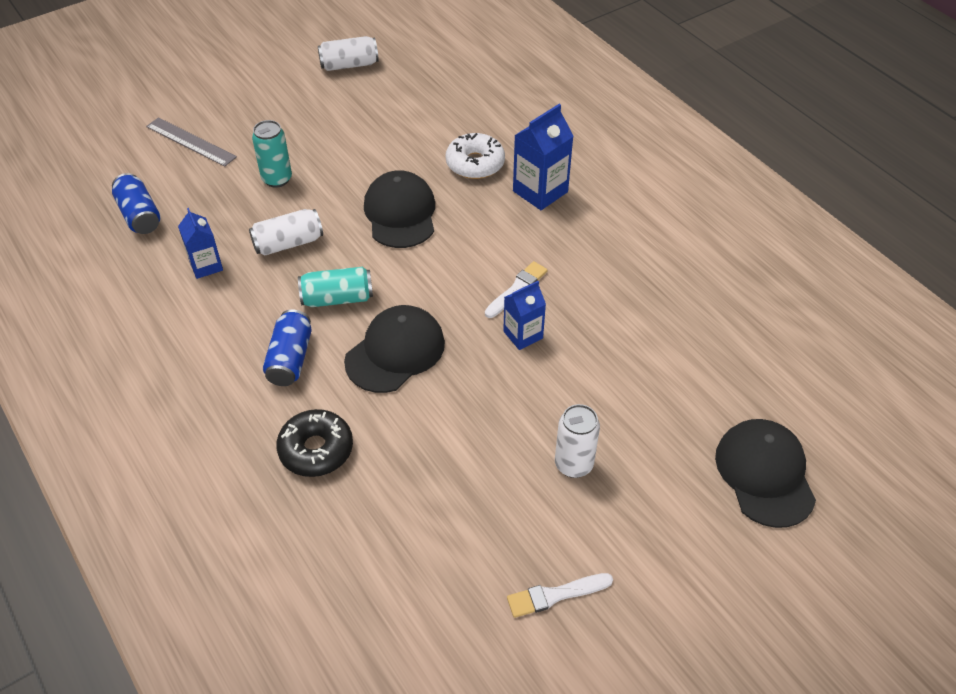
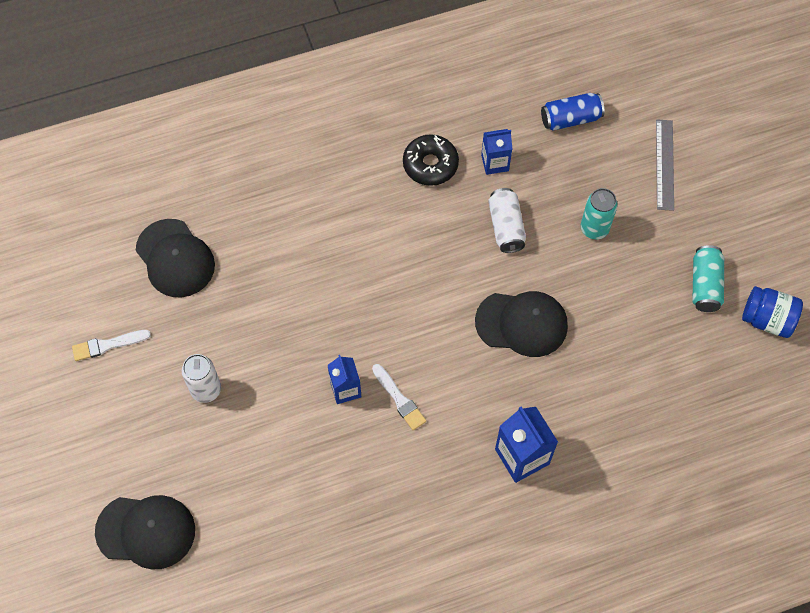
camera: 105 degrees right, 15 degrees up
(191, 141) = (665, 164): grey ruler -> grey ruler turned 45 degrees counterclockwise
(290, 359) = (374, 211): blue can -> none
(316, 449) = (281, 217): black donut -> black donut (430, 164)
(337, 298) = (429, 254): turquoise can -> turquoise can (705, 285)
(349, 65) = (767, 320): white can -> blue jar
(395, 352) = (357, 287): black cap -> black cap (175, 258)
(475, 163) = (578, 406): white donut -> none
(555, 595) = (108, 345): white brush -> white brush turned 105 degrees counterclockwise

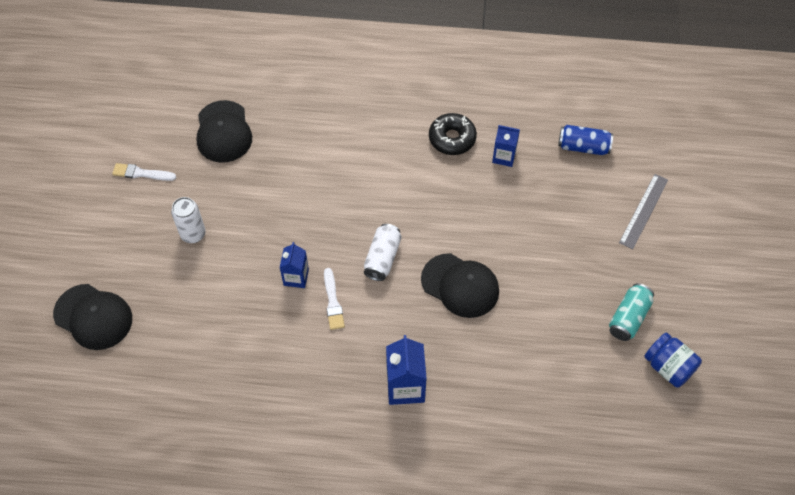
camera: 25 degrees right, 5 degrees down
(506, 227) = (487, 207): white can -> white can (382, 258)
(594, 228) = (558, 237): turquoise can -> none

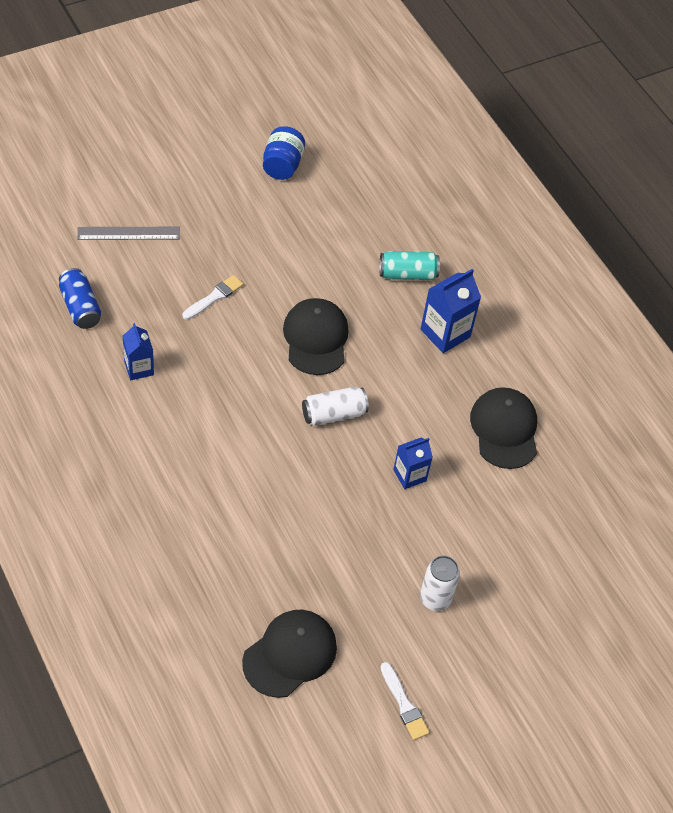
camera: 130 degrees left, 5 degrees down
(93, 317) = (590, 629): black cap -> black cap (504, 429)
(333, 302) = (410, 430): white brush -> white brush (214, 297)
(452, 138) = (146, 424): black donut -> none
(628, 318) = (255, 206): turquoise can -> turquoise can (407, 274)

